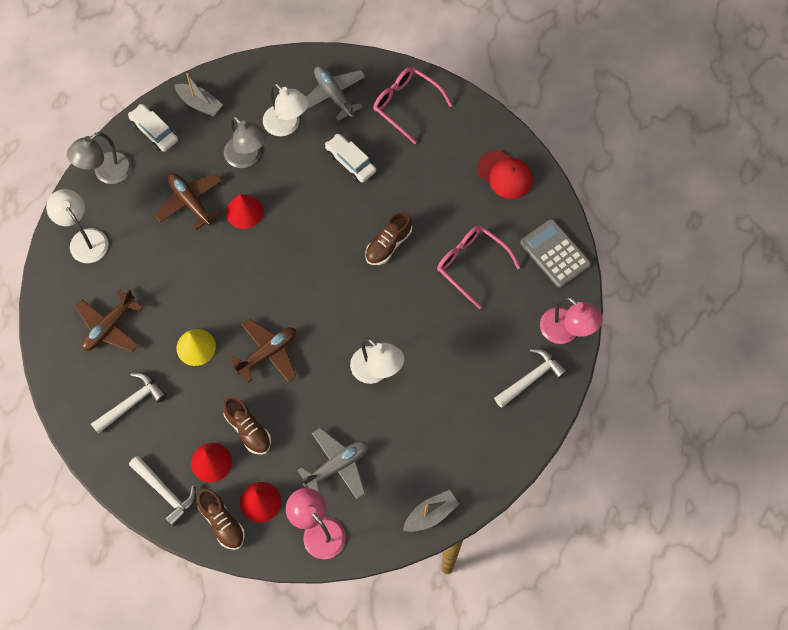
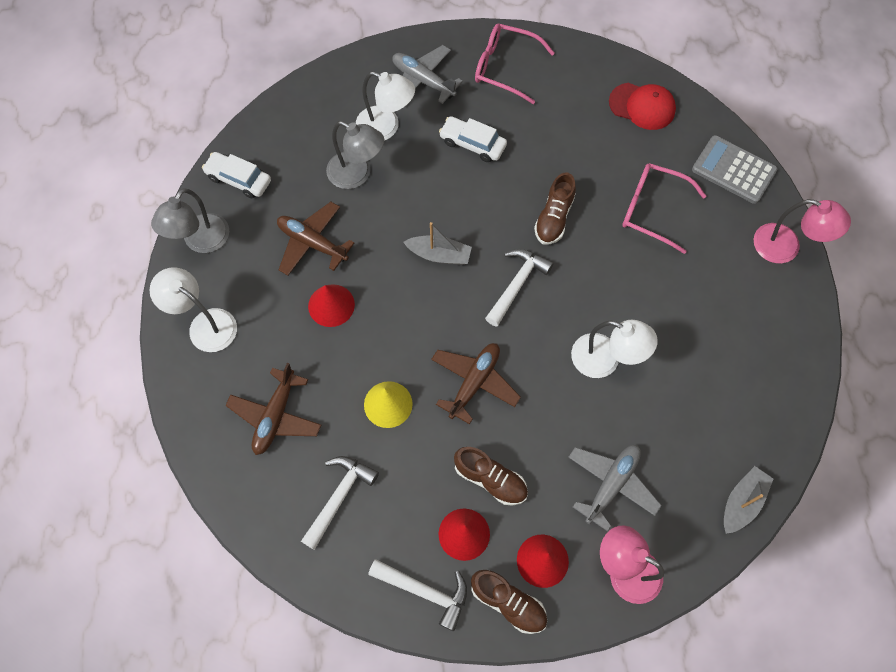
camera: 20 degrees left, 0 degrees up
(199, 104) = (278, 134): grey boat -> grey boat (439, 255)
(244, 211) = (378, 233): red cone -> red cone (331, 305)
(531, 378) = (775, 310): white hammer -> white hammer (517, 284)

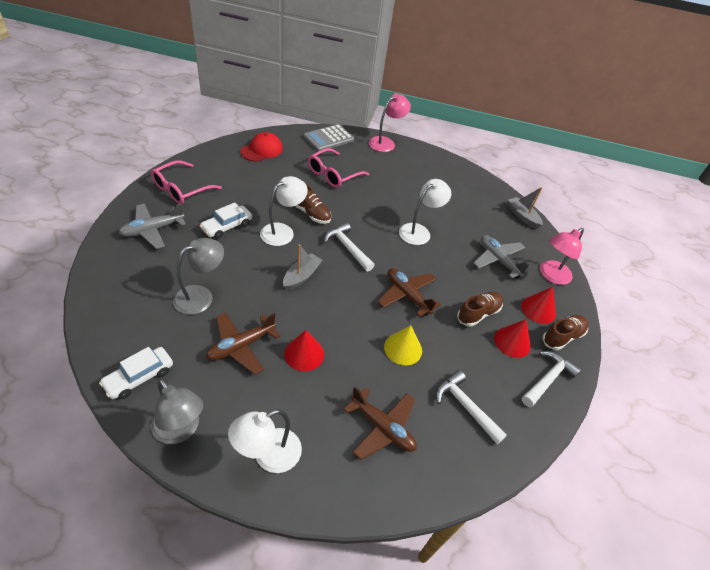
camera: 75 degrees left, 20 degrees down
(386, 127) = (174, 264): white lamp -> white lamp (283, 231)

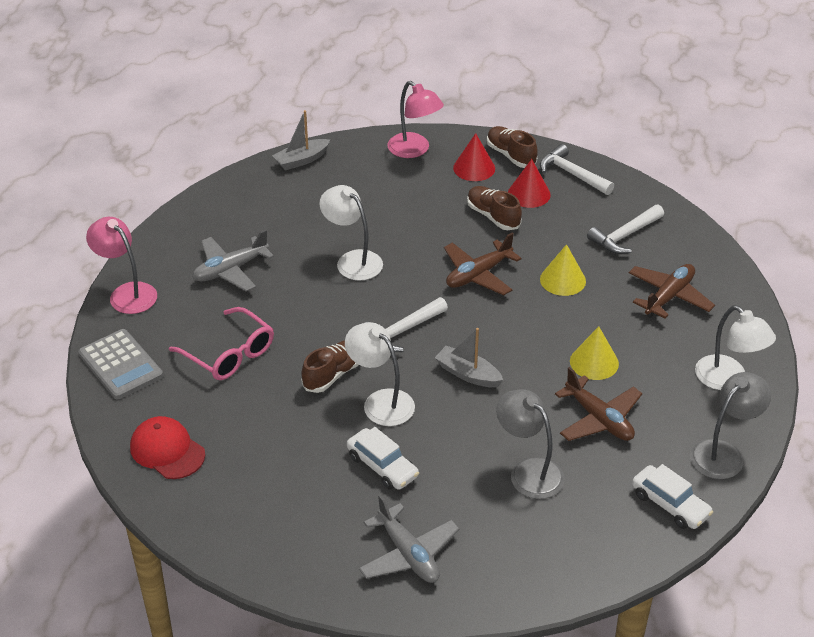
camera: 85 degrees left, 5 degrees down
(180, 189) = (299, 541): pink glasses -> none
(304, 354) = (594, 362): red cone -> yellow cone
(498, 260) = (396, 191): grey plane -> grey plane (230, 270)

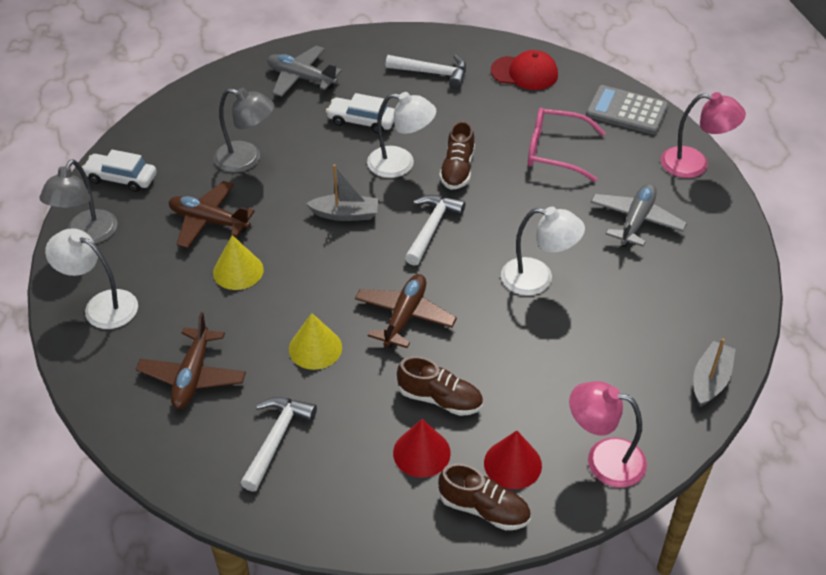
camera: 150 degrees right, 5 degrees up
(572, 174) = (389, 513): white hammer -> white hammer (432, 73)

